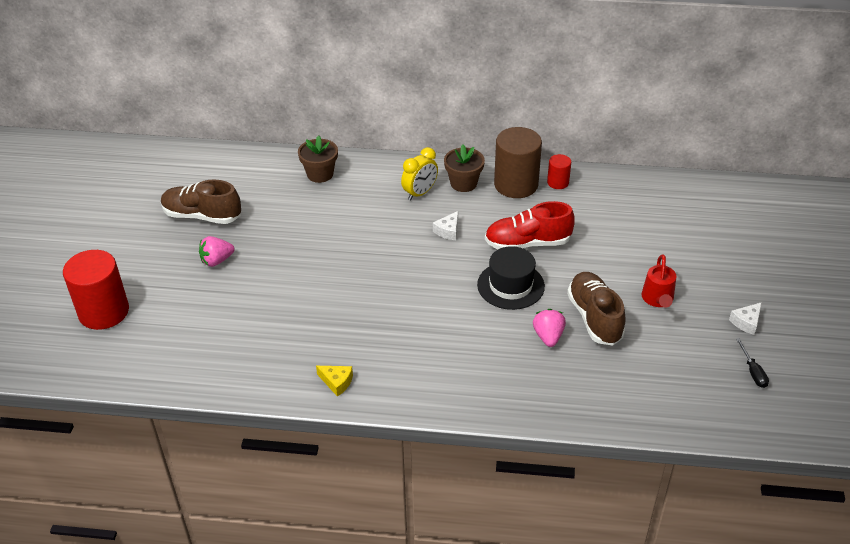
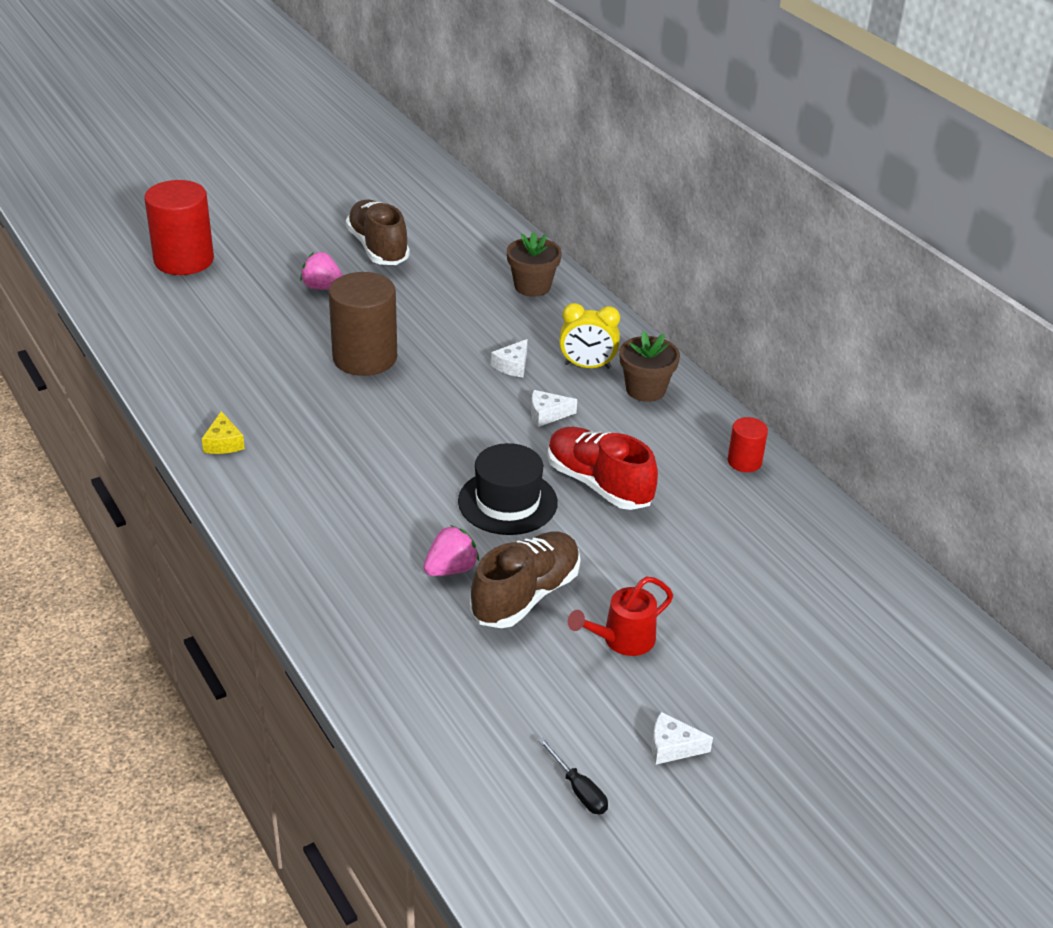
camera: 50 degrees right, 5 degrees down
(389, 221) = (513, 366): none -> white cheese
(516, 185) = (695, 430): brown cylinder -> brown cylinder (365, 358)
(753, 372) = (578, 790): black screwdriver -> black screwdriver turned 75 degrees counterclockwise

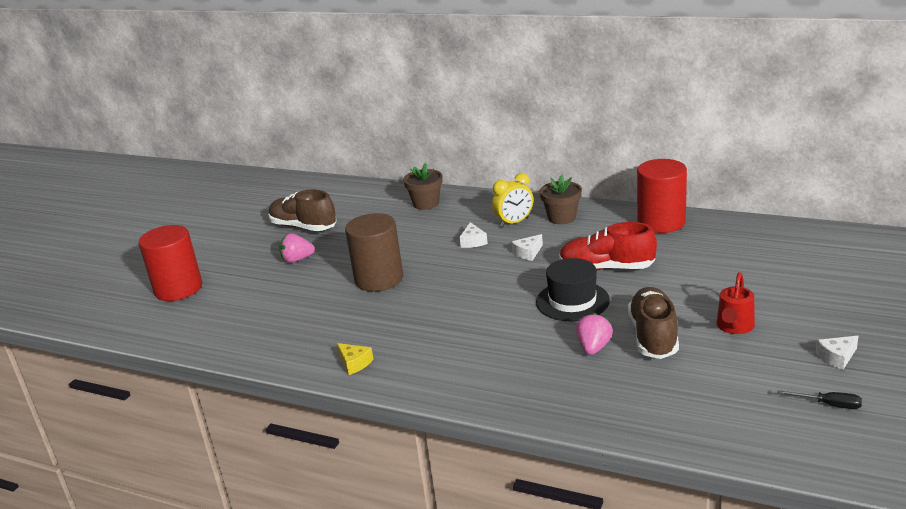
camera: 30 degrees left, 10 degrees down
(744, 462) = (661, 222): red cylinder -> red cylinder, size x2.01

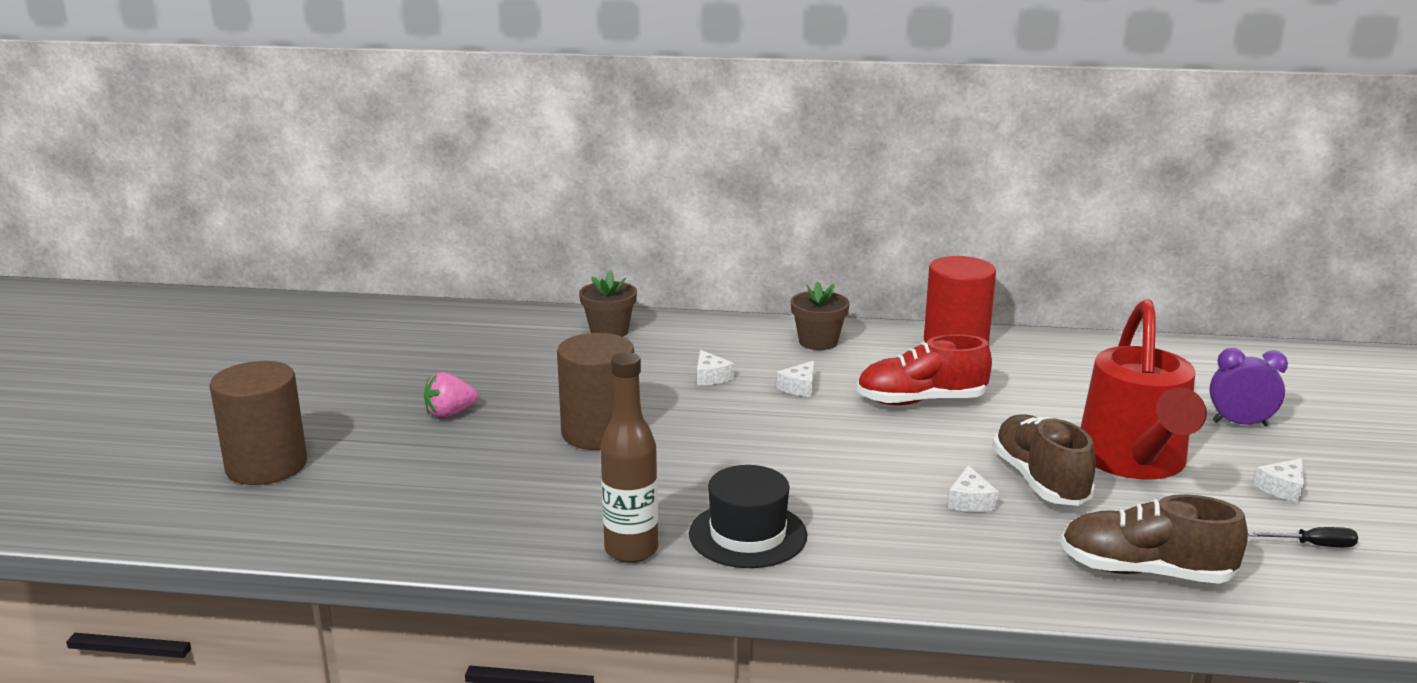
camera: 20 degrees left, 5 degrees down
(178, 289) = (266, 466): red cylinder -> brown cylinder
(303, 227) = (433, 369): brown shoe -> brown shoe (1145, 572)
(354, 363) = (631, 550): yellow cheese -> brown bottle
(514, 222) = (755, 350): yellow clock -> none
(572, 301) = (902, 444): black hat -> black hat (748, 535)
(594, 347) = (970, 501): pink strawberry -> white cheese
(734, 327) = (1134, 462): red watering can -> red watering can, size x2.13
(840, 301) = (1240, 424): none -> purple clock

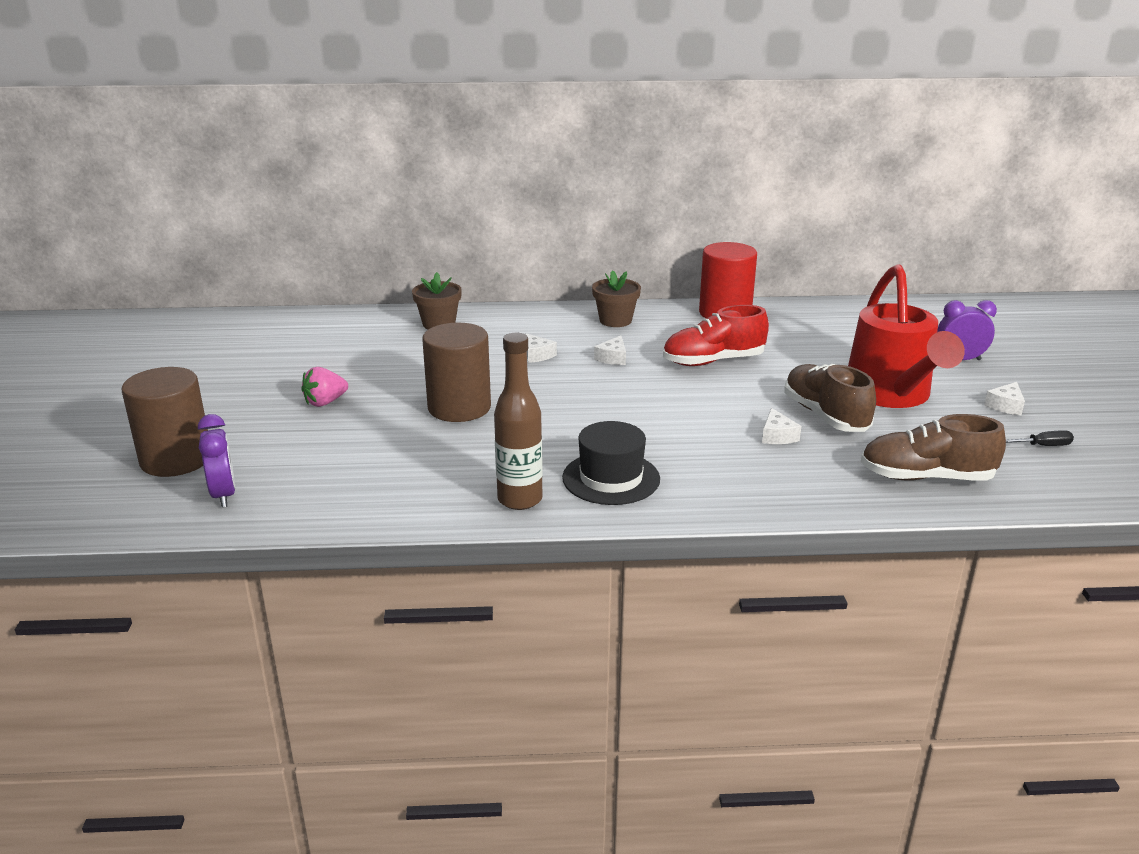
camera: 10 degrees left, 5 degrees up
(303, 511) = (223, 495): none -> purple clock

